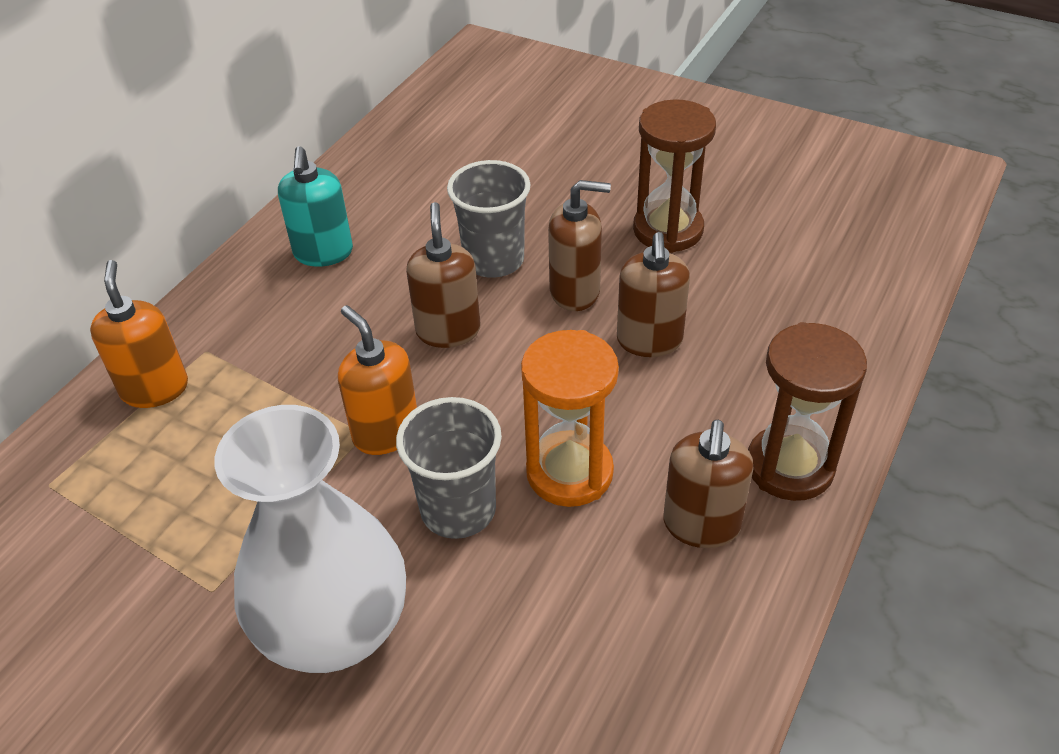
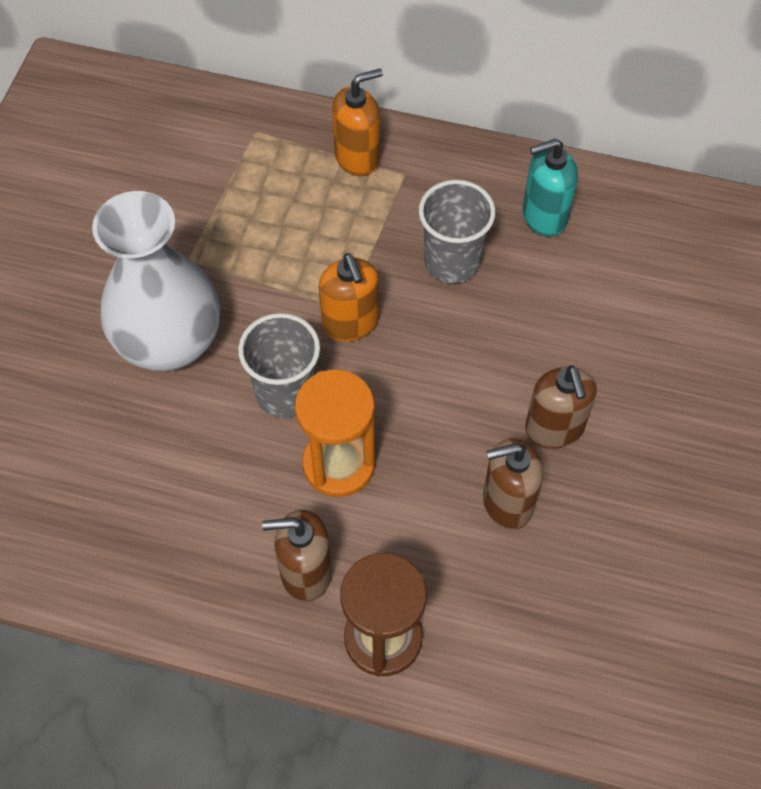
camera: 75 degrees right, 15 degrees up
(385, 432) = (350, 323): orange soap dispenser -> orange soap dispenser turned 120 degrees clockwise
(448, 330) = (474, 338): brown soap dispenser -> none
(493, 260) = (577, 352): grey cup -> grey cup (452, 261)
(668, 230) = (672, 497): brown hourglass -> none

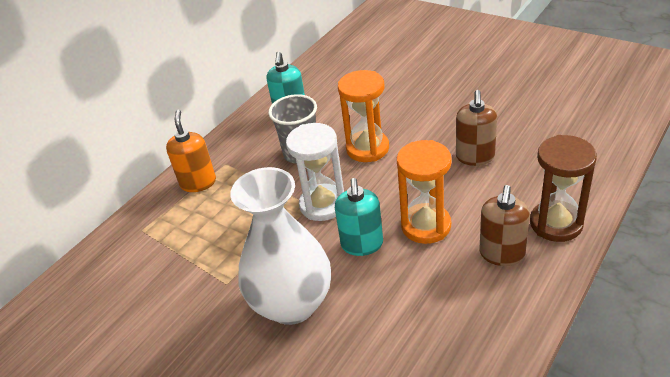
camera: 65 degrees left, 20 degrees down
(285, 393) = (362, 244): grey cup -> turquoise soap dispenser
(350, 323) = (322, 205): orange soap dispenser -> white hourglass
(487, 347) = (367, 148): none -> orange hourglass
(554, 429) = (432, 131): brown soap dispenser -> none

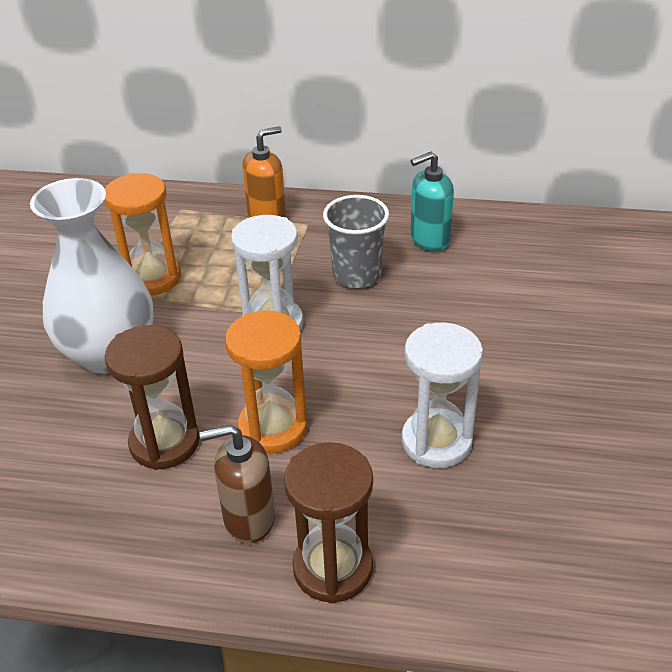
camera: 60 degrees right, 0 degrees up
(362, 244) = (218, 379): turquoise soap dispenser -> none
(367, 148) = (397, 329): orange hourglass -> orange hourglass (152, 278)
(410, 286) = (164, 443): none -> brown hourglass
(475, 157) = (436, 441): brown soap dispenser -> white hourglass

